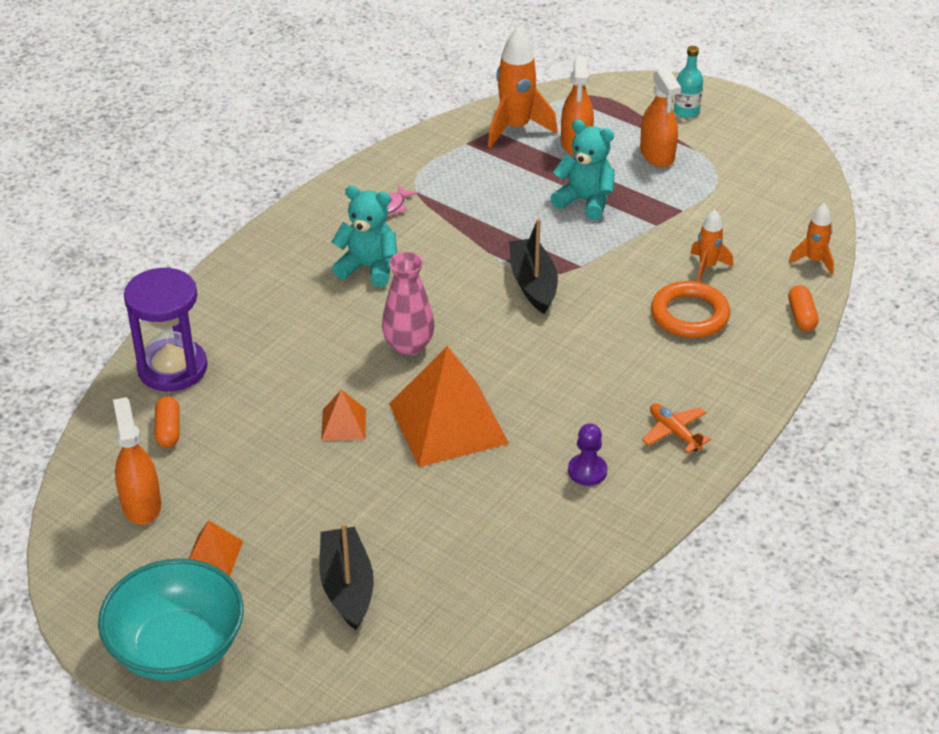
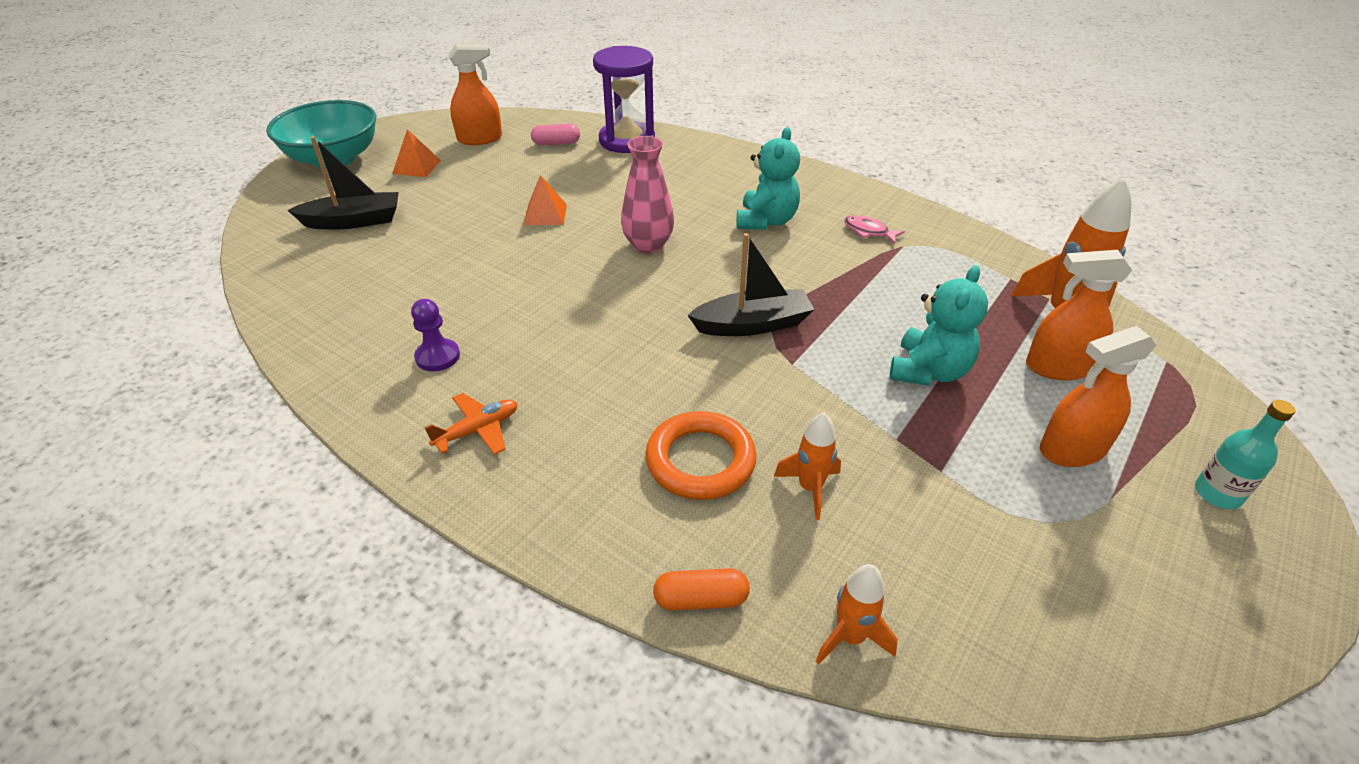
camera: 90 degrees right, 0 degrees up
(168, 430) = (556, 143): orange capsule -> pink capsule
(448, 423) = (534, 268): orange pyramid -> none

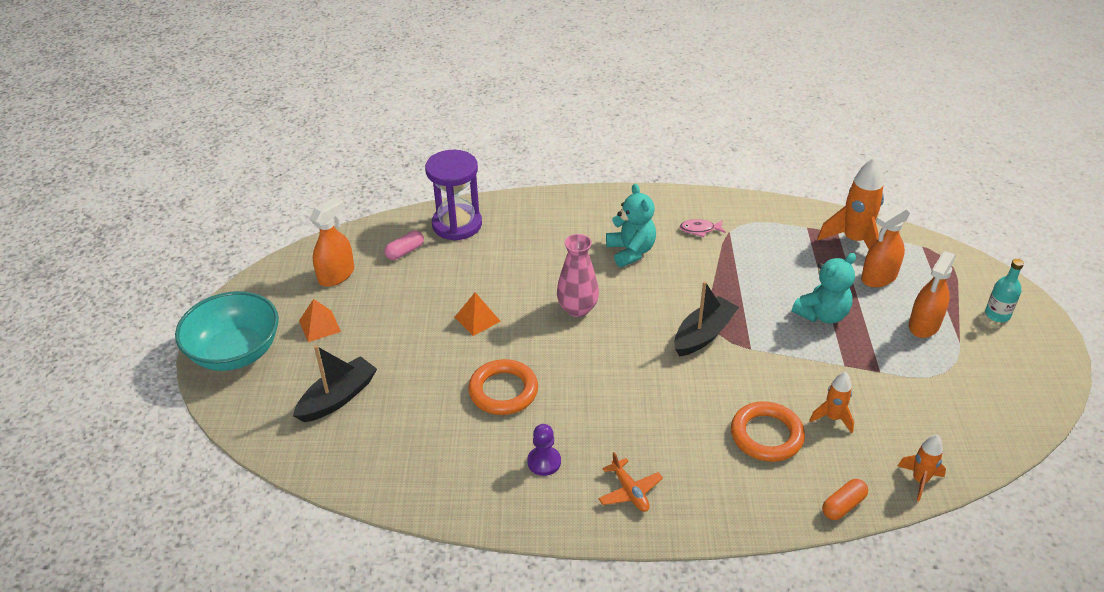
camera: 35 degrees left, 0 degrees up
(478, 430) = (630, 491): orange plane -> orange plane turned 135 degrees clockwise
(487, 279) = (503, 391): none -> orange ring
(928, 371) = (822, 314): turquoise teddy bear -> turquoise teddy bear turned 60 degrees clockwise

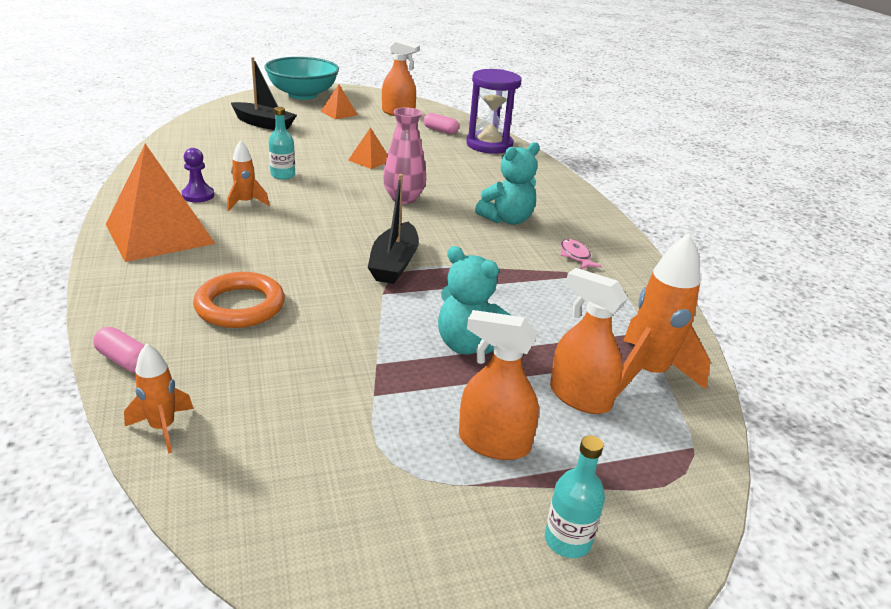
camera: 70 degrees right, 10 degrees down
(503, 391) = (283, 175): orange ring -> turquoise bottle
(630, 491) = (160, 233): orange plane -> orange pyramid
(703, 334) = (394, 263): black boat -> black boat turned 75 degrees clockwise
(832, 418) = (275, 353): orange rocket -> orange rocket (246, 203)
(843, 505) = (125, 361): orange capsule -> pink capsule

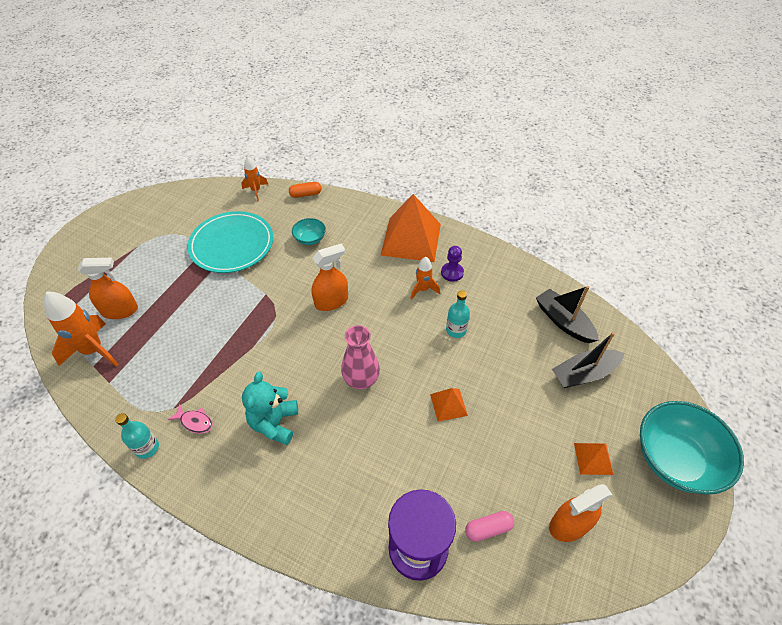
camera: 135 degrees right, 20 degrees up
(125, 361) = (305, 194): pink capsule -> orange capsule
(240, 306) = (310, 239): orange ring -> turquoise bowl
(334, 371) = (232, 244): none -> turquoise plate
(394, 263) = (286, 317): black boat -> black boat (563, 322)
(469, 345) = (193, 298): turquoise teddy bear -> none
(493, 443) = (141, 265): orange spray bottle -> orange spray bottle (331, 301)
(567, 540) = (90, 253): turquoise bottle -> turquoise bottle (147, 448)

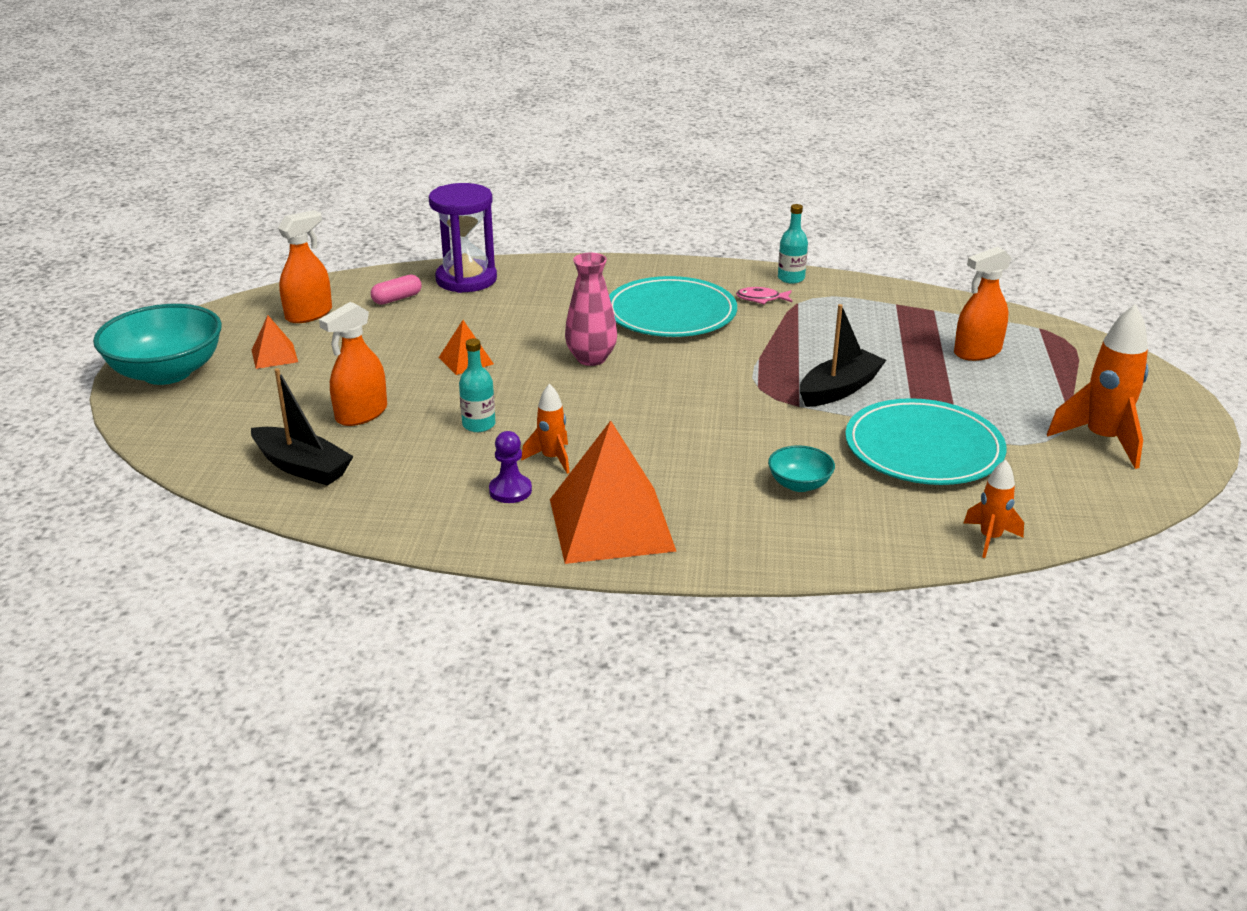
camera: 160 degrees right, 20 degrees down
(93, 350) = (953, 318): orange rocket -> orange rocket (1102, 440)
(274, 423) = (671, 313): turquoise teddy bear -> turquoise plate
(305, 194) = (883, 555): orange capsule -> none
(331, 301) = (690, 417): orange spray bottle -> orange spray bottle (361, 414)
(584, 374) = (275, 418): black boat -> black boat (839, 389)

